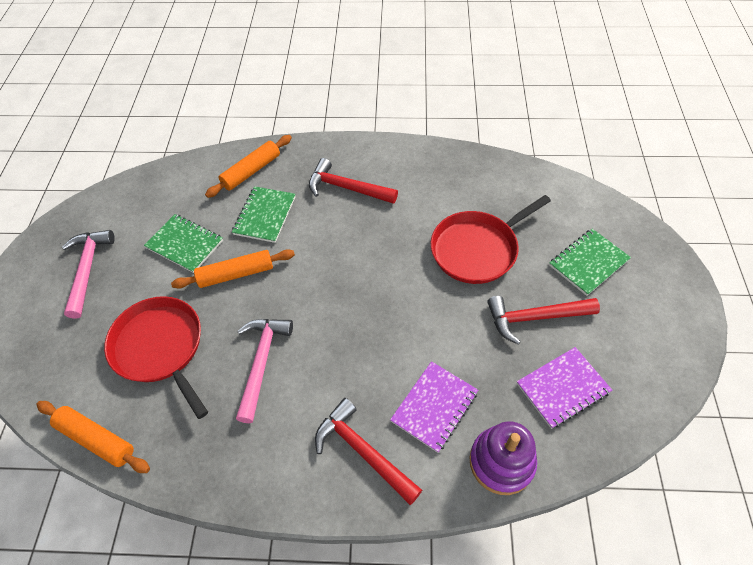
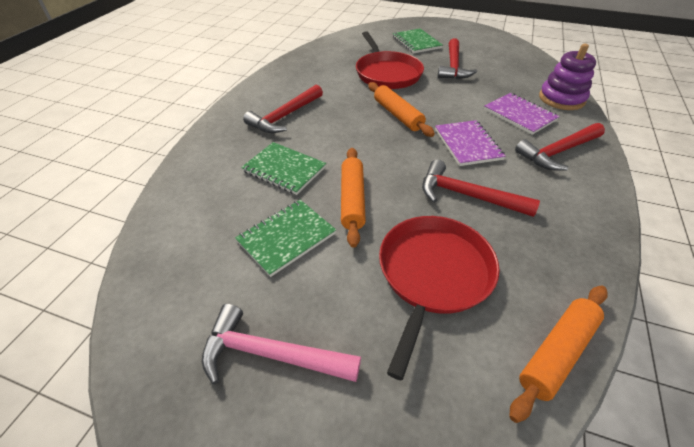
camera: 75 degrees left, 10 degrees down
(160, 348) = (433, 274): red pan -> red pan turned 135 degrees clockwise
(251, 171) = (212, 170): orange rolling pin -> orange rolling pin (397, 115)
(261, 362) = (467, 195): pink hammer -> red hammer
(563, 388) = (508, 69): purple notebook -> purple notebook (467, 144)

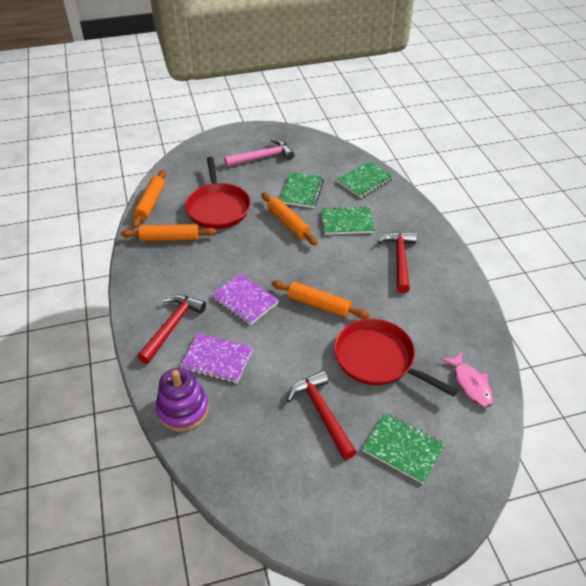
camera: 145 degrees right, 0 degrees up
(190, 210) = (365, 181): none -> green notebook
(343, 47) = (470, 384): none -> pink fish
(467, 195) = (223, 257): red hammer -> none
(535, 256) = (170, 238): none -> orange rolling pin

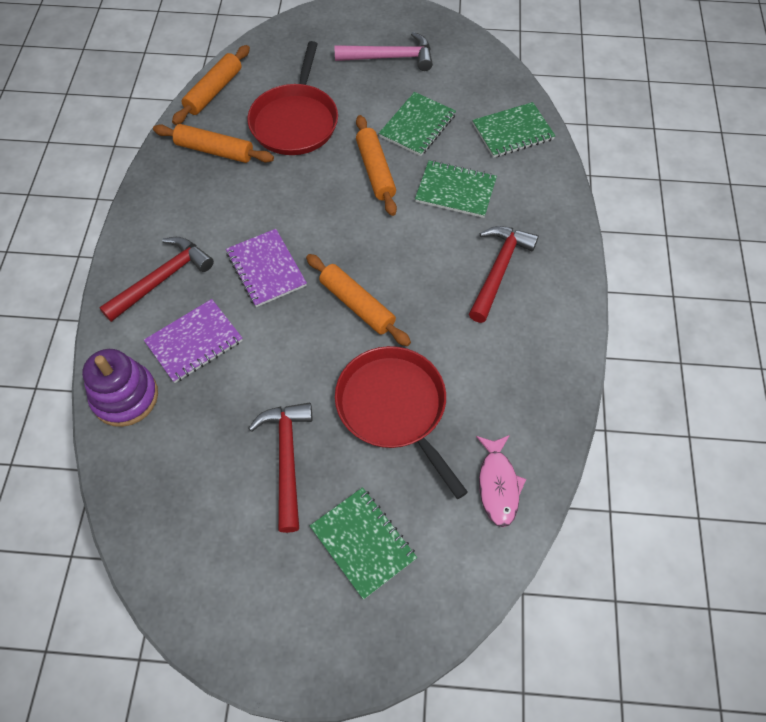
camera: 20 degrees right, 15 degrees up
(217, 359) = (194, 342): purple notebook -> purple notebook turned 75 degrees counterclockwise

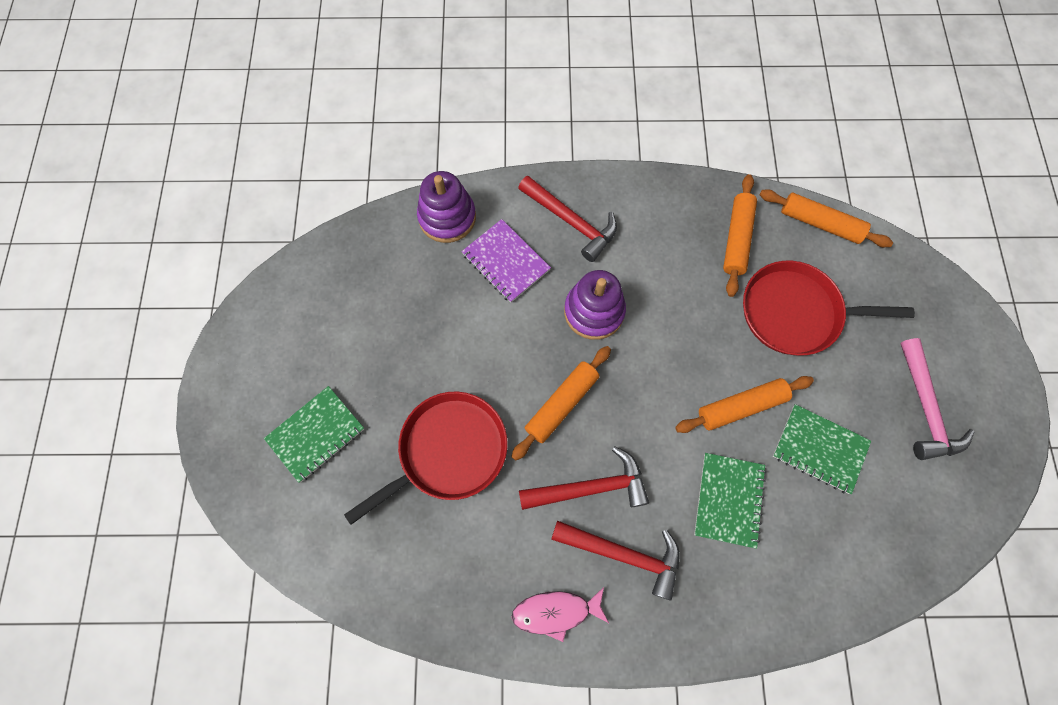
camera: 85 degrees right, 10 degrees up
(266, 269) = (594, 311): purple notebook -> purple stacking toy
(286, 459) = (393, 359): red hammer -> red hammer (590, 487)
(498, 485) = (371, 558): pink fish -> pink fish (556, 612)
(513, 132) = (836, 569): green notebook -> none

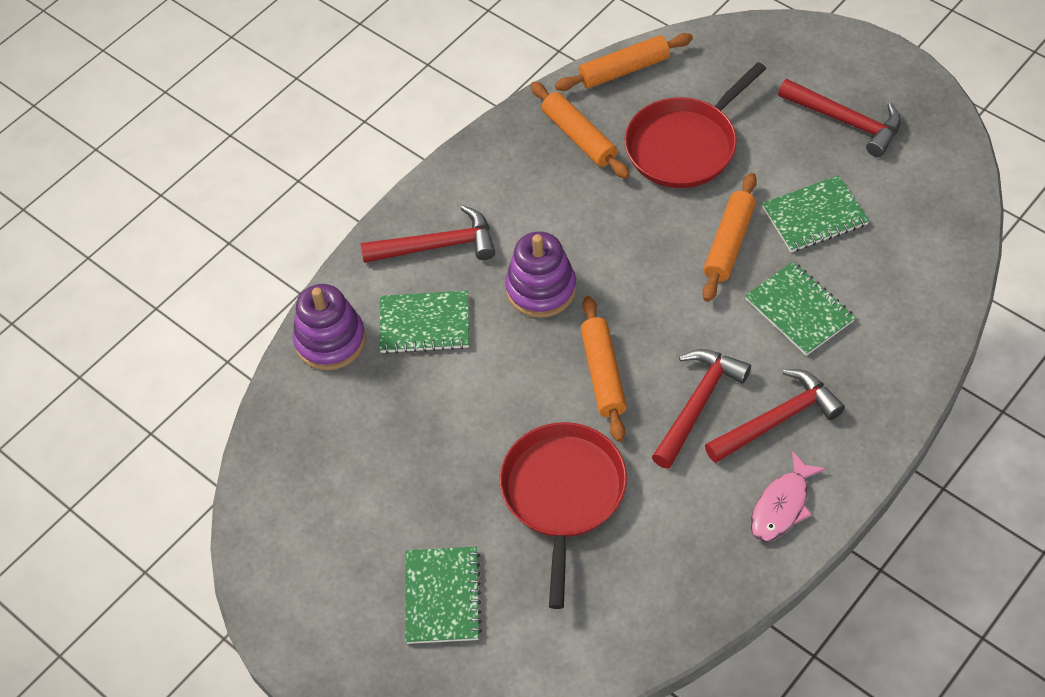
camera: 45 degrees left, 15 degrees down
(505, 262) = (424, 324): purple notebook -> green notebook
(925, 408) = (846, 121): pink hammer -> red hammer

